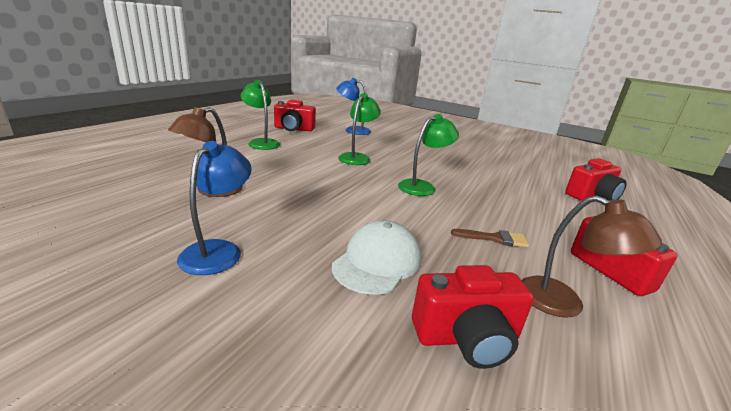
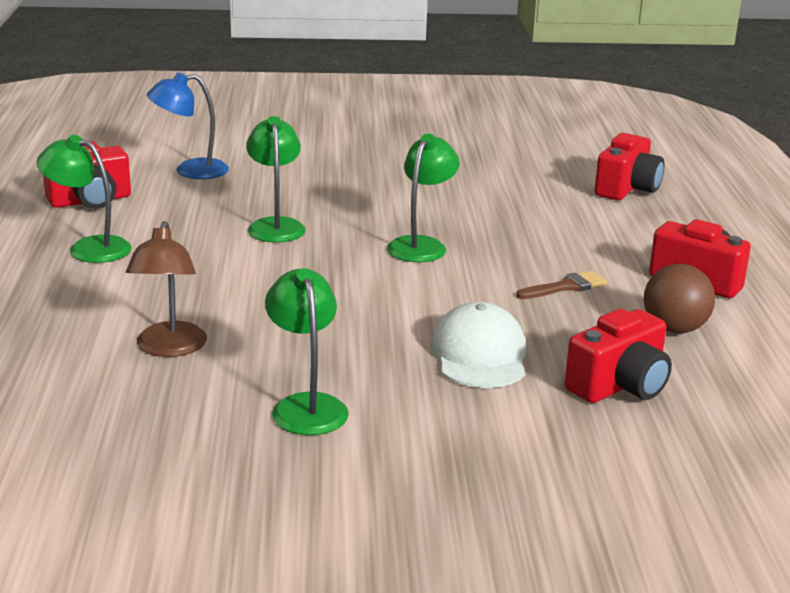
camera: 30 degrees left, 0 degrees up
(218, 250) = (306, 406): blue lamp -> green lamp
(563, 303) = (674, 329): brown lamp -> brown ball

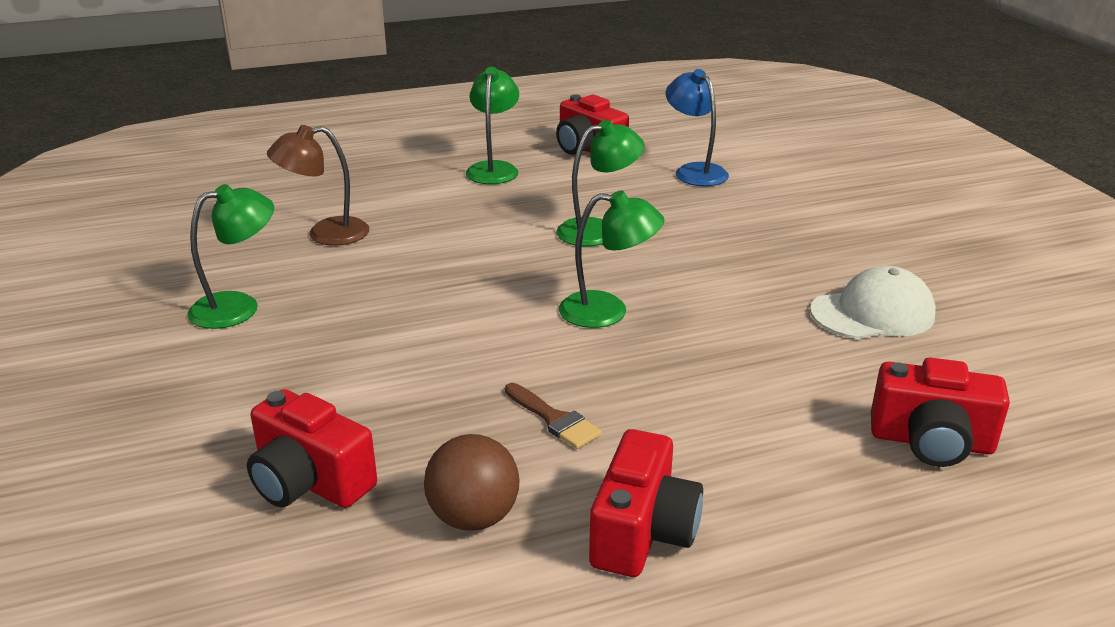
camera: 75 degrees right, 5 degrees up
(479, 355) = (357, 380): white cap -> white cap (873, 313)

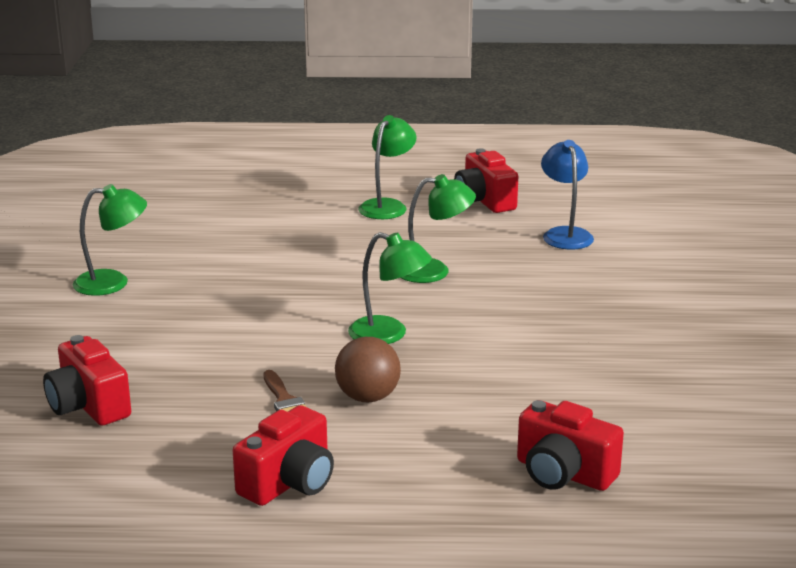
camera: 20 degrees right, 5 degrees down
(325, 234) = (212, 238): brown lamp -> none
(473, 517) = (181, 449): brown ball -> brown ball (368, 397)
(873, 313) = (612, 375): white cap -> none

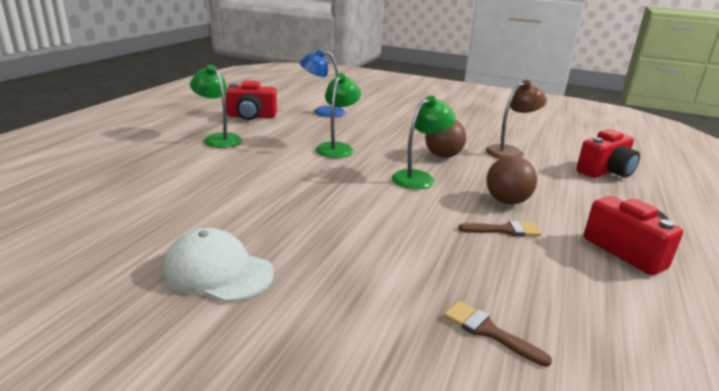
camera: 70 degrees left, 0 degrees up
(88, 405) = (488, 331): red camera -> brown brush
(113, 282) = (218, 272): green lamp -> white cap
(483, 340) = (443, 156): none -> brown ball
(562, 388) = (510, 151): none -> brown lamp

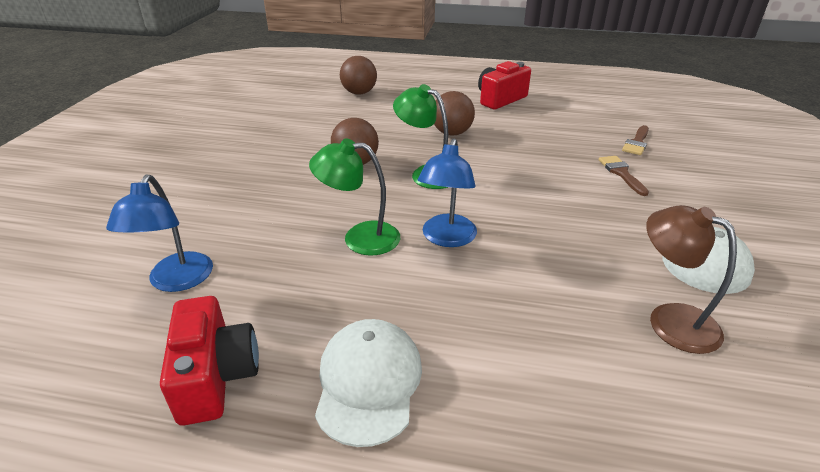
camera: 100 degrees left, 10 degrees up
(218, 139) = (368, 382): green lamp -> white cap
(321, 171) = (447, 238): none -> blue lamp
(504, 230) = (505, 135): brown brush -> brown brush (621, 173)
(510, 151) = (325, 128): brown lamp -> brown lamp (670, 320)
(605, 171) = (359, 93): red camera -> brown ball

